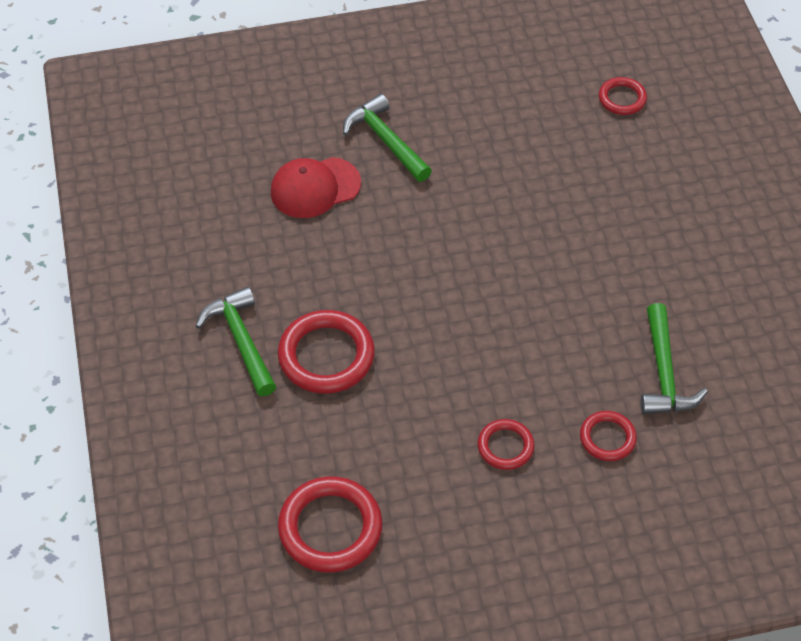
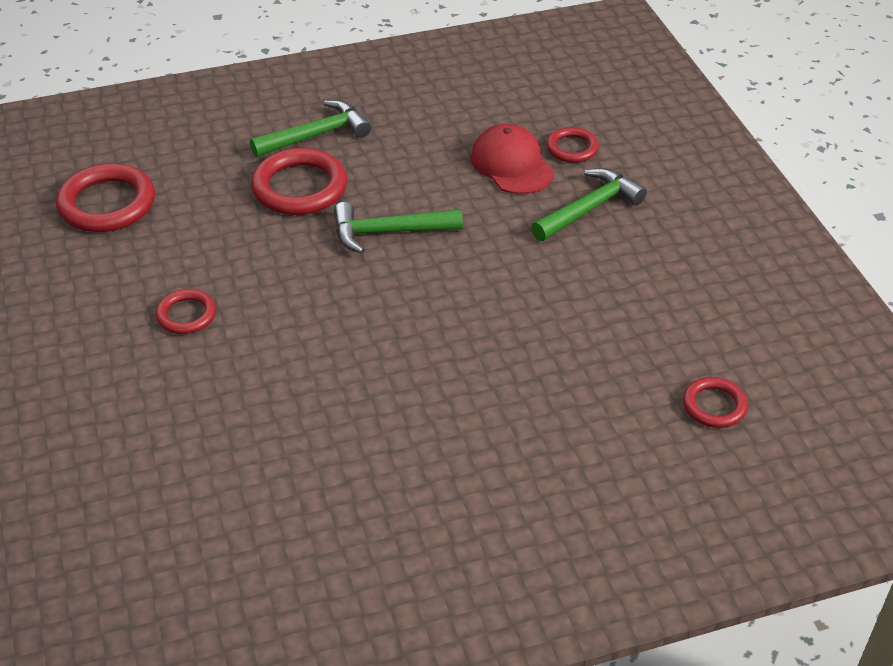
camera: 85 degrees right, 10 degrees down
(607, 438) = (191, 395): red ring -> red ring (572, 148)
(663, 373) = (279, 444): green hammer -> green hammer (388, 232)

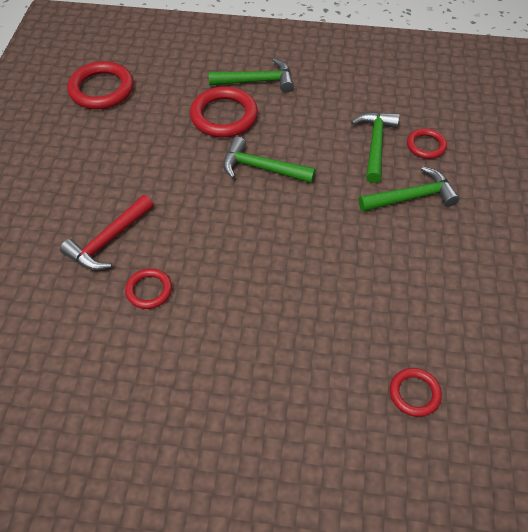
camera: 25 degrees right, 10 degrees up
(186, 315) = (100, 184): red ring -> red ring (149, 290)
(244, 375) = (108, 240): none -> red hammer
(512, 164) = (375, 145): red cap -> green hammer

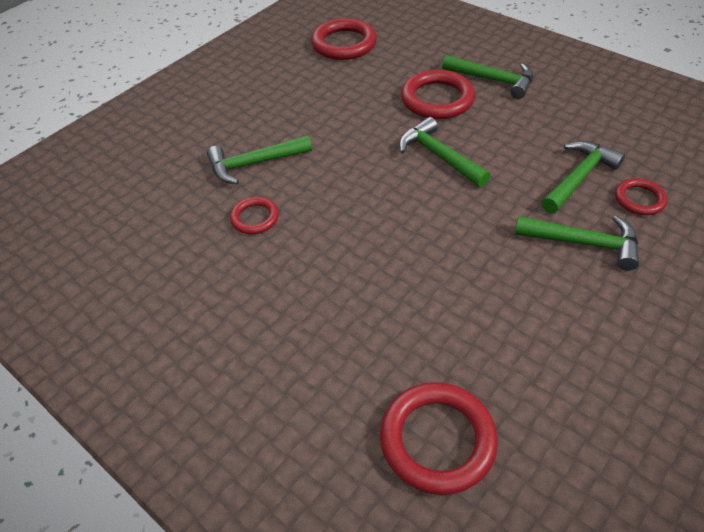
camera: 35 degrees right, 5 degrees down
(108, 240) = (254, 163): red hammer -> green hammer
(414, 393) = (437, 440): red ring -> red ring, size x1.77

